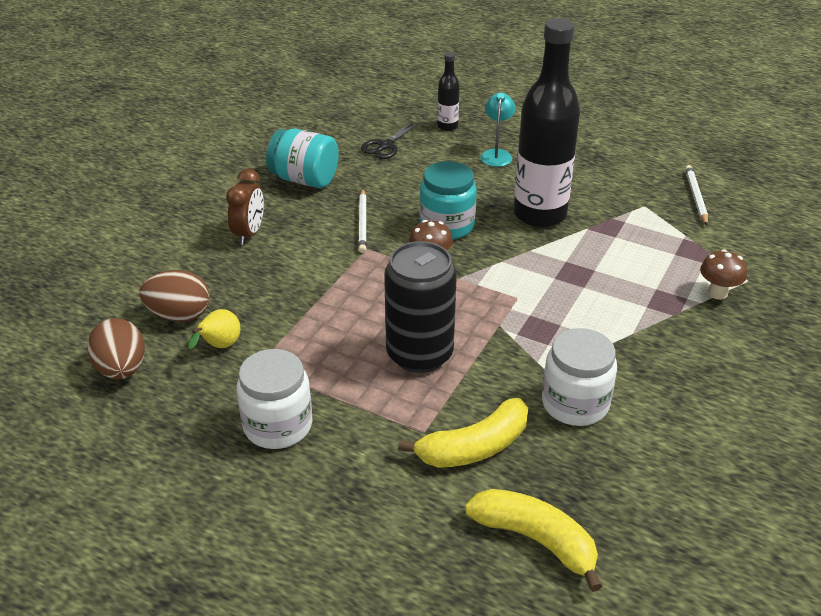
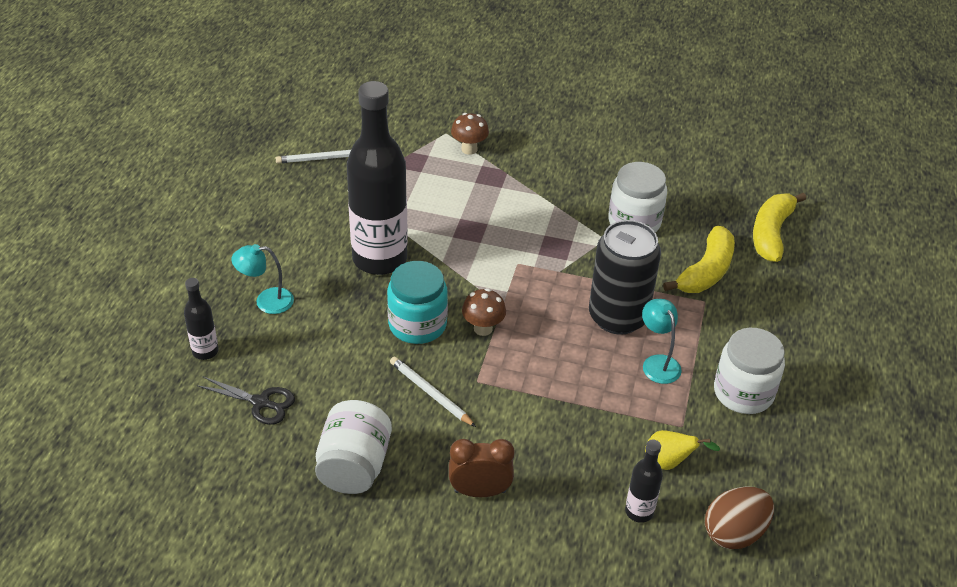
camera: 105 degrees left, 5 degrees up
(179, 315) = (639, 511): brown egg -> black bottle
(304, 179) = (354, 466): turquoise jar -> white jar
(344, 369) = (657, 363): none -> turquoise lamp
(362, 223) = (431, 393): white pencil -> white pencil turned 120 degrees counterclockwise
(474, 447) = (705, 271): yellow banana -> yellow banana turned 75 degrees clockwise

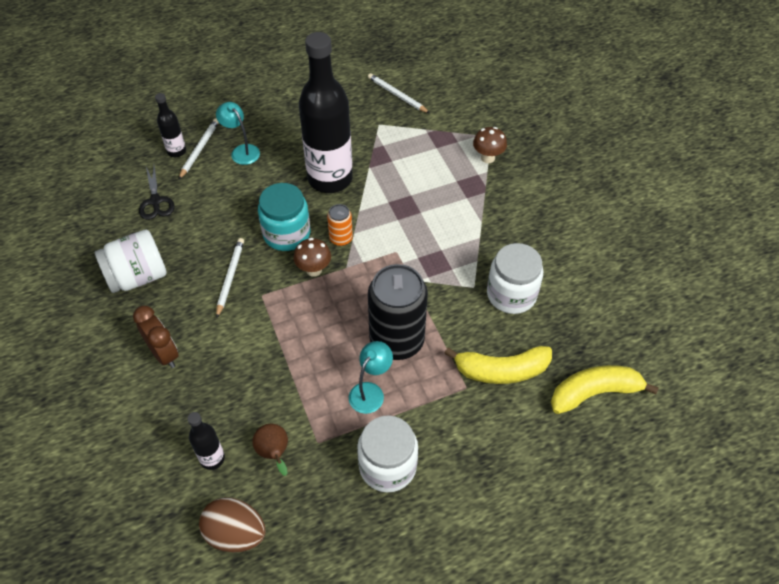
camera: 55 degrees right, 10 degrees up
(225, 332) = (199, 149): none -> white pencil
(463, 290) = (341, 238): none -> orange can
(669, 462) = (274, 453): yellow pear -> brown pear

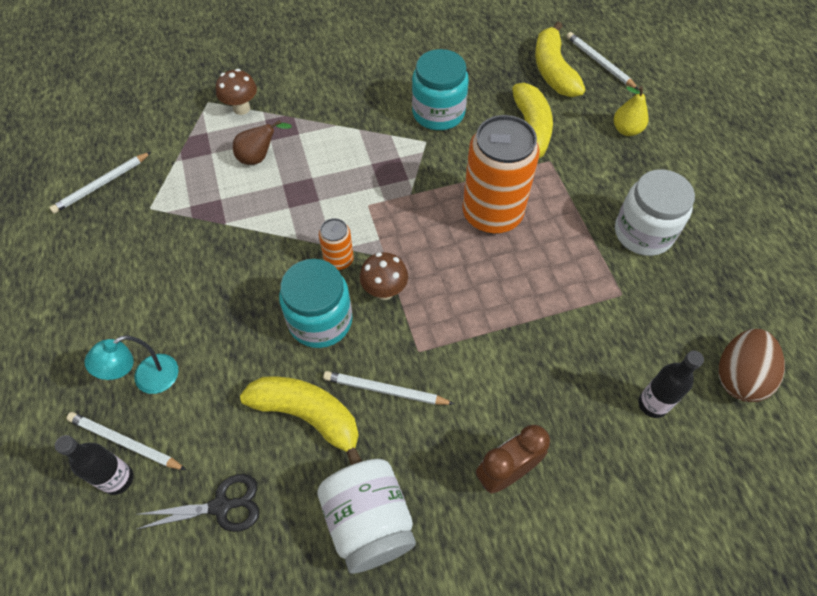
camera: 85 degrees left, 5 degrees up
(213, 236) = (308, 416): none -> yellow banana
(274, 453) = (639, 337): brown pear -> brown pear (259, 157)
(330, 179) = (234, 267): black bottle -> none
(370, 391) = (557, 242): turquoise lamp -> none
(397, 340) = (492, 214): black can -> orange can
(511, 294) = (438, 113): white jar -> turquoise jar
(521, 460) = (626, 130): none -> yellow pear
(619, 439) = (599, 62): none -> white pencil

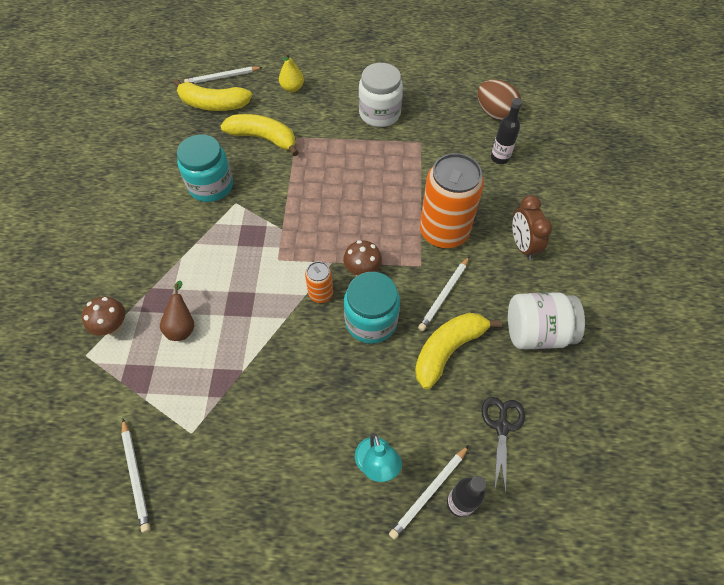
camera: 70 degrees left, 0 degrees up
(492, 214) = (325, 185): orange can -> orange can (444, 232)

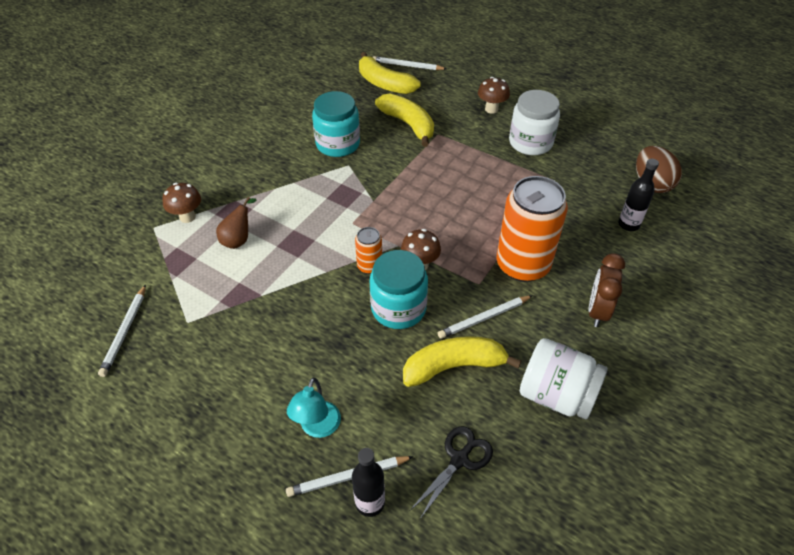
camera: 30 degrees right, 10 degrees down
(292, 88) = (462, 94): yellow pear -> none
(326, 93) = (491, 109): none -> brown mushroom

